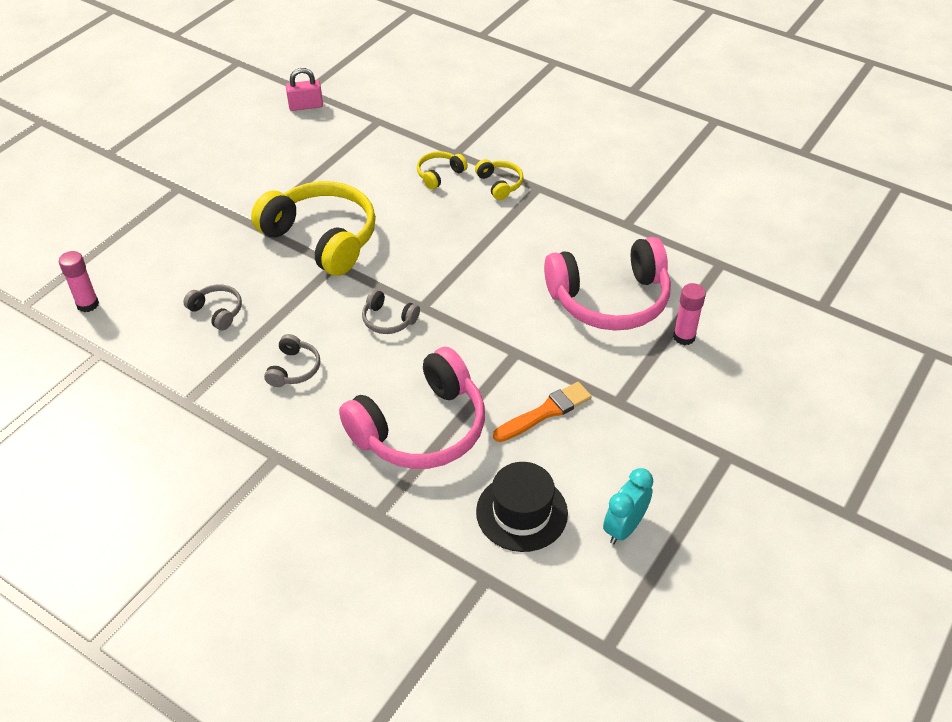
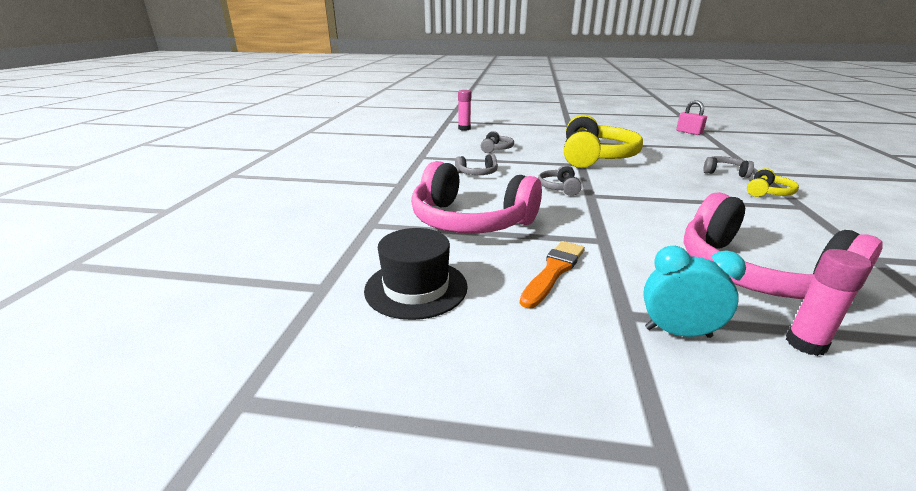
camera: 65 degrees right, 20 degrees down
(439, 175) = (724, 172): yellow headphones -> grey headphones
(545, 412) = (553, 271): orange brush -> orange brush turned 90 degrees counterclockwise
(624, 528) = (442, 368): turquoise clock -> turquoise clock (677, 332)

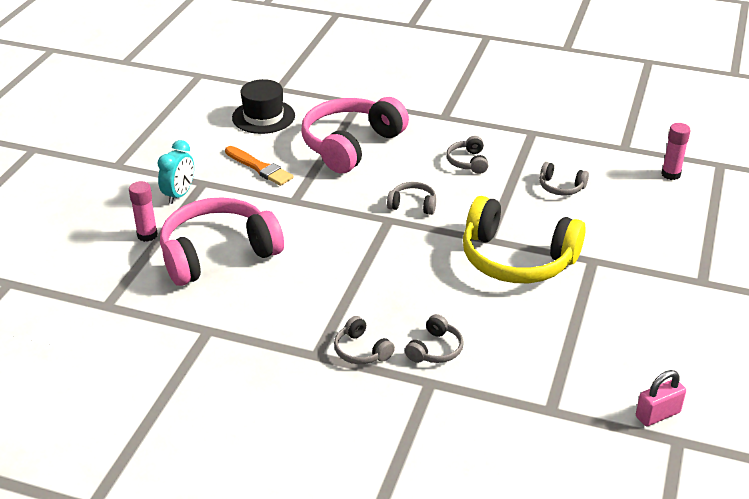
camera: 100 degrees right, 10 degrees up
(767, 192) = (361, 350): yellow headphones -> grey headphones

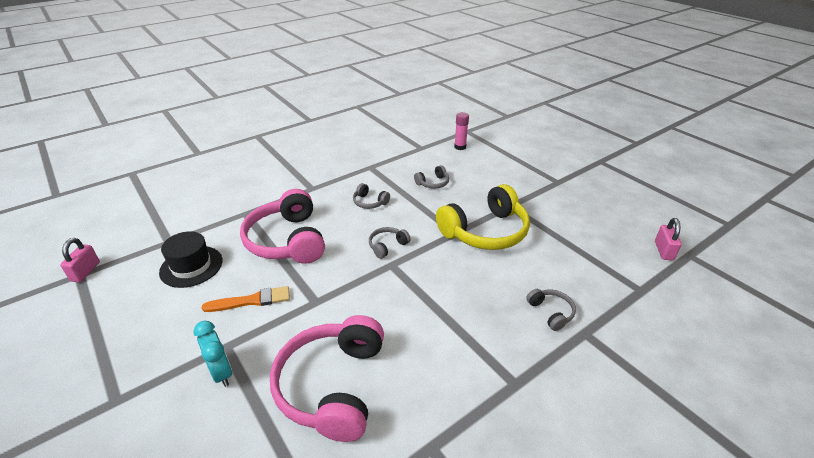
camera: 55 degrees left, 0 degrees up
(147, 235) = (251, 429): pink glue stick -> none
(205, 75) = (85, 272): none -> pink padlock
(361, 350) = (527, 353): grey headphones -> none

